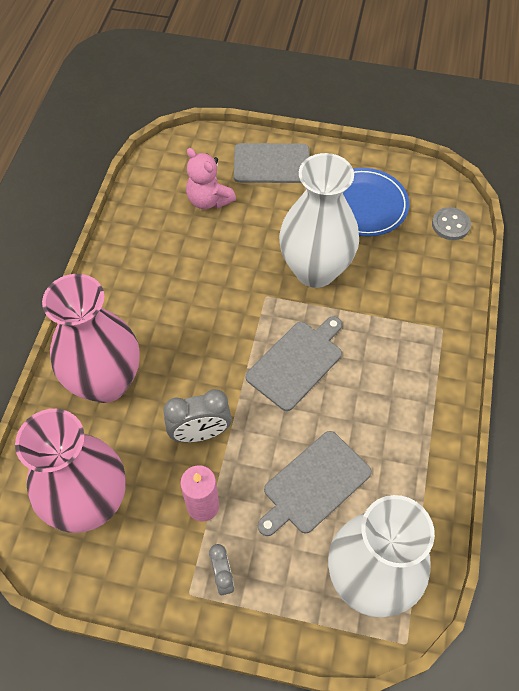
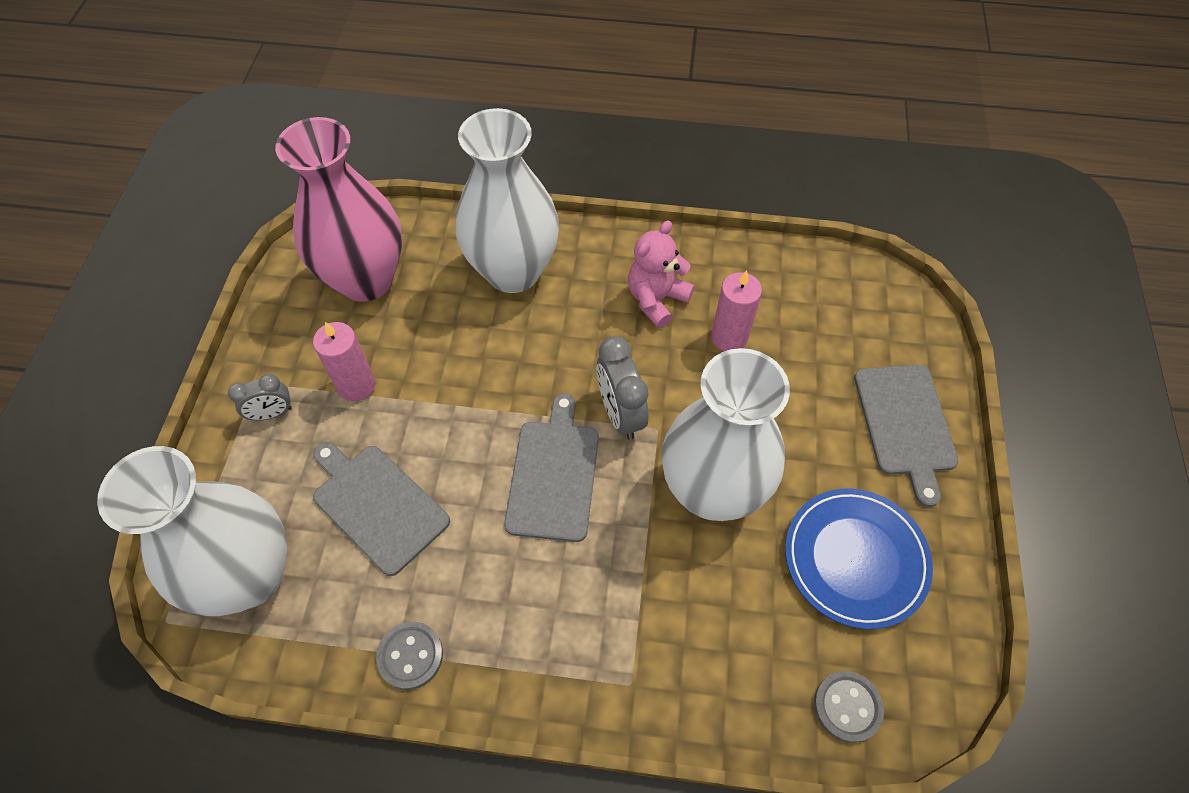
camera: 85 degrees right, 0 degrees up
(106, 382) = (513, 271): pink vase -> white vase
(195, 244) = (729, 337): none -> pink candle
(200, 433) = (448, 373): grey clock -> grey clock (620, 414)
(209, 200) = (810, 344): pink teddy bear -> pink teddy bear (656, 299)
(297, 362) = (553, 475): grey cutting board -> grey cutting board turned 120 degrees counterclockwise
(428, 457) = (410, 656): none -> grey button

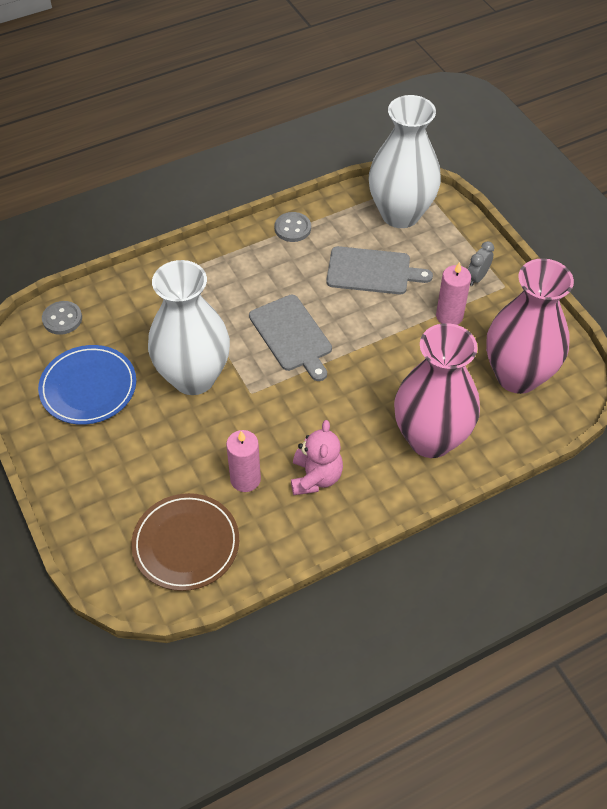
camera: 145 degrees right, 5 degrees down
(513, 271) = (430, 439): white vase -> pink vase
(620, 414) = (280, 389): grey clock -> none
(828, 310) = (186, 544): none -> brown plate
(905, 424) = (91, 486): grey cutting board -> none

